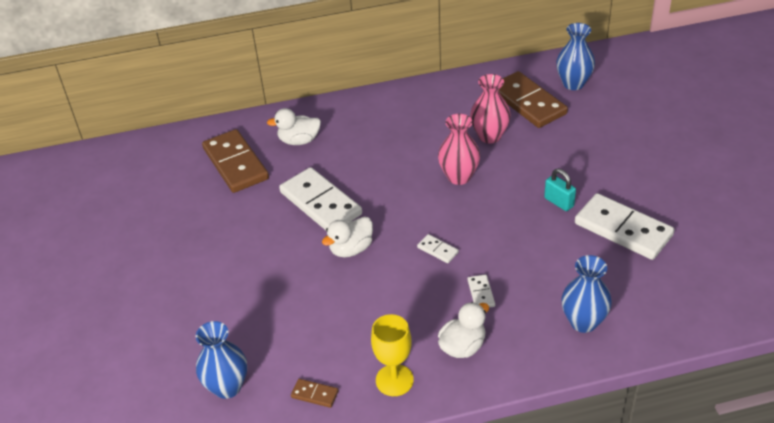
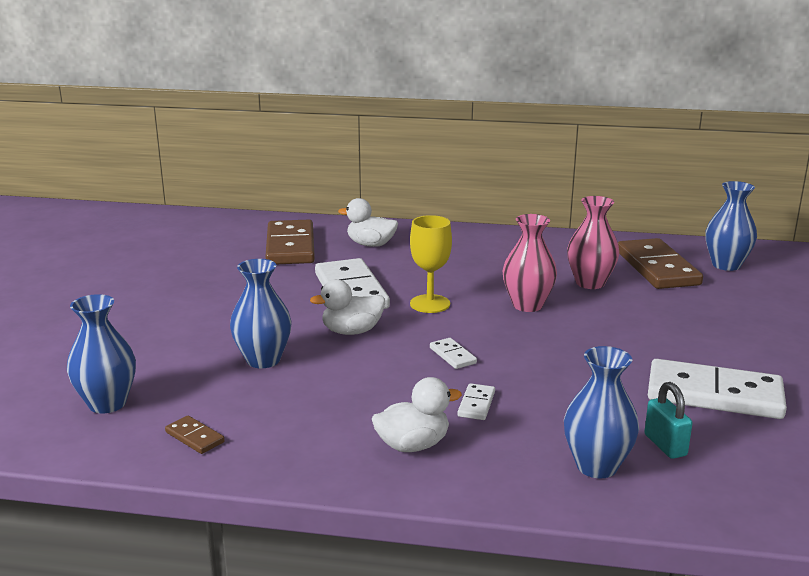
camera: 20 degrees right, 20 degrees down
(307, 302) = (263, 360): none -> blue vase
(394, 380) = (300, 452): yellow goblet -> yellow goblet (430, 304)
(559, 202) = (640, 352): turquoise padlock -> turquoise padlock (665, 445)
(623, 229) = (714, 394): white domino -> white domino turned 45 degrees counterclockwise

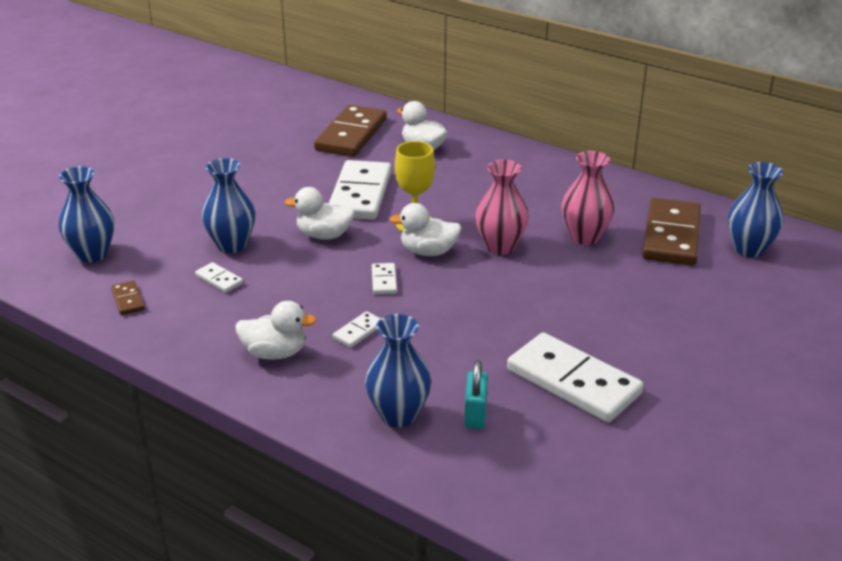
camera: 25 degrees right, 10 degrees up
(281, 394) = (219, 279): none -> white domino
(467, 323) = (428, 252): none -> white duck

